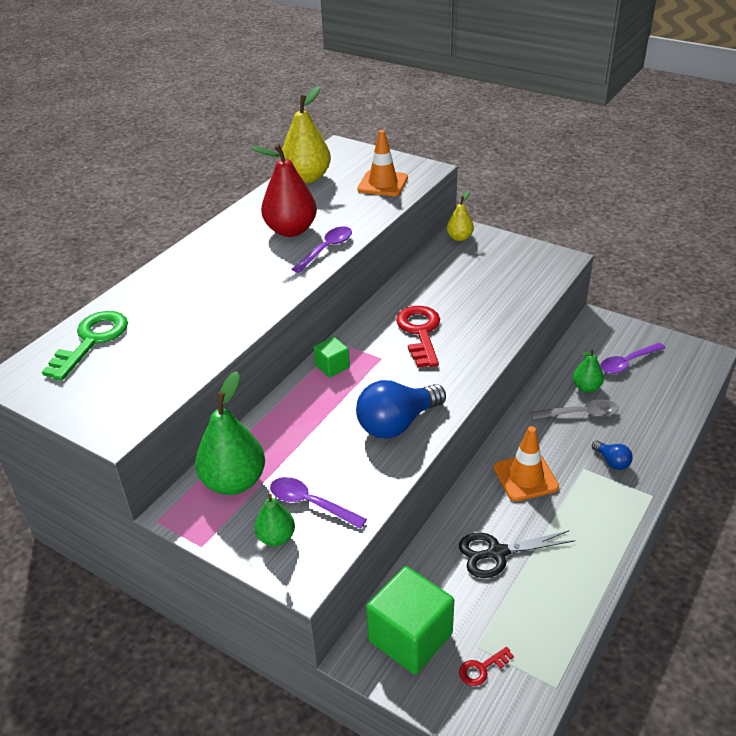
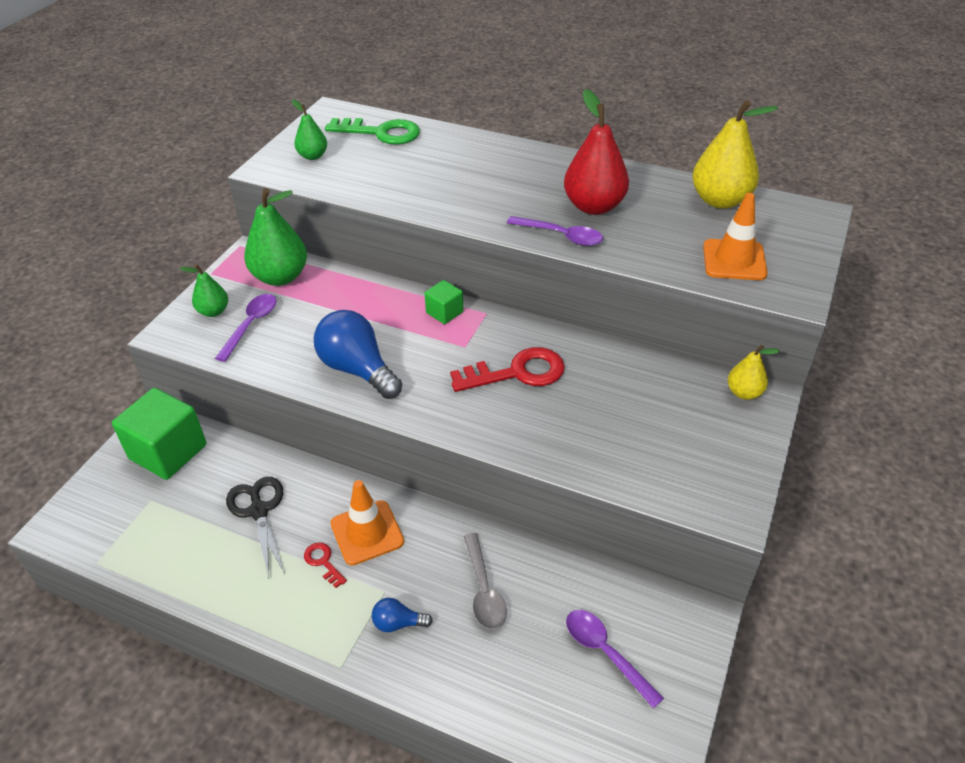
camera: 80 degrees right, 5 degrees up
(482, 668) = (127, 505): red key -> red key (323, 562)
(586, 387) = (538, 598): green pear -> green pear (313, 156)
(612, 462) = (398, 623): blue light bulb -> blue light bulb turned 45 degrees clockwise

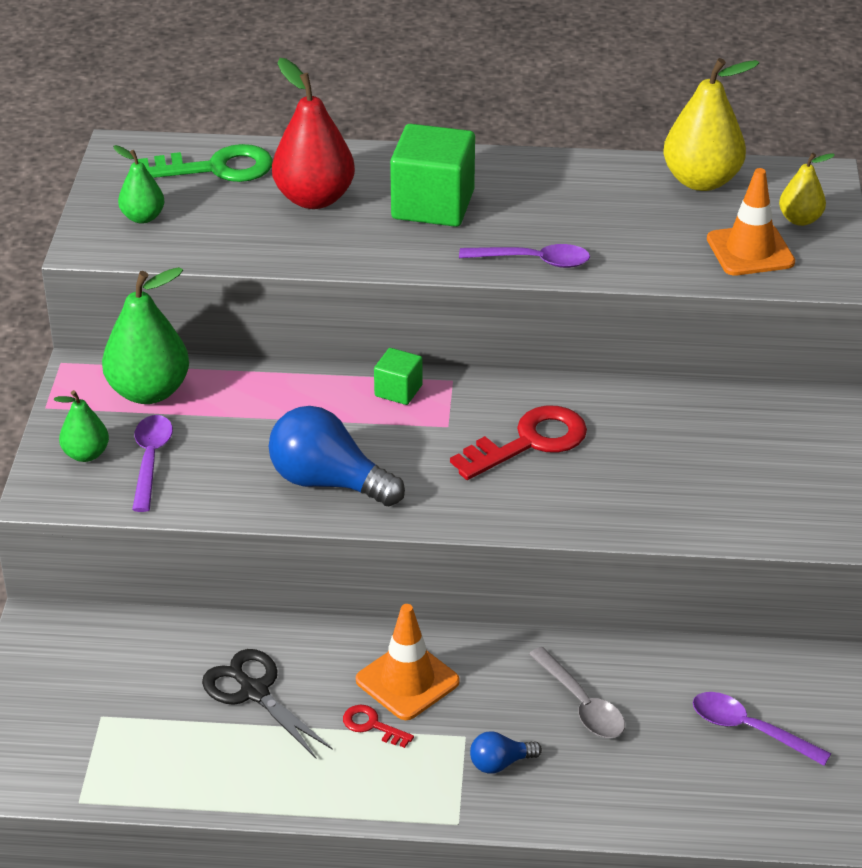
camera: 20 degrees left, 5 degrees down
(168, 452) = (84, 655): green cube -> green cube (433, 205)
(594, 206) = (553, 216): red pear -> red pear (314, 198)
(744, 393) = (803, 406): yellow pear -> yellow pear (800, 219)

